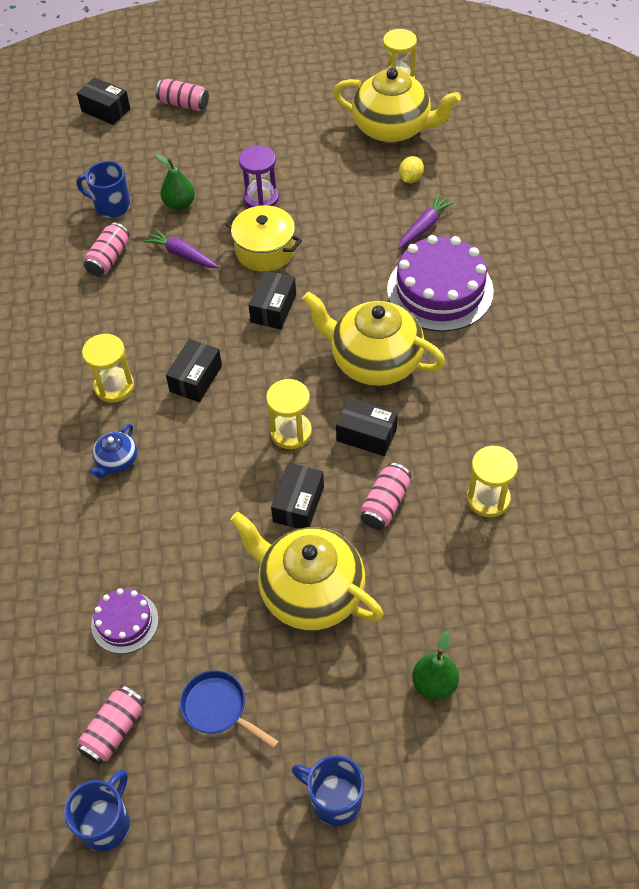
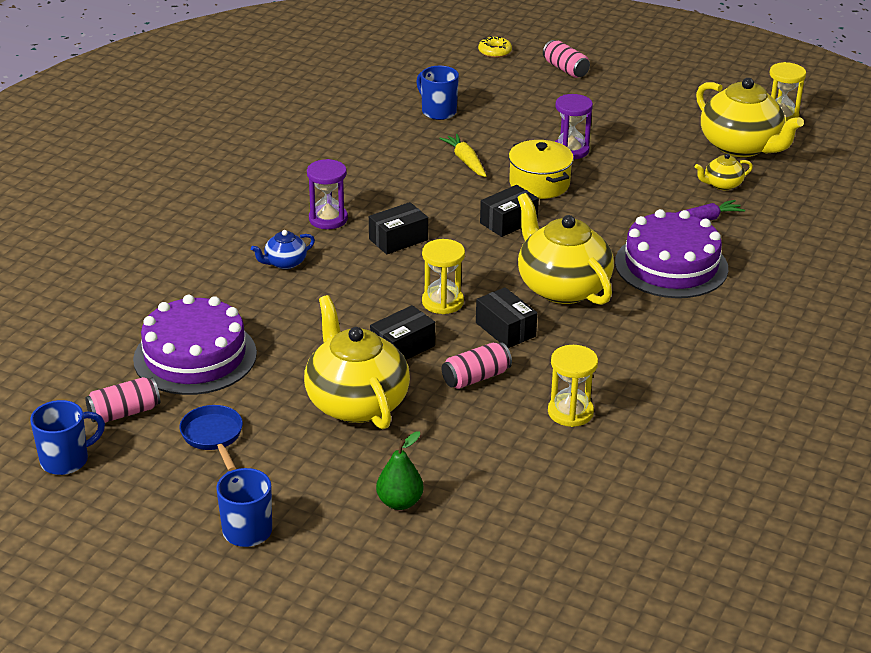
camera: 30 degrees right, 20 degrees down
(106, 110) = (495, 51): black box -> yellow donut
(109, 259) = (403, 142): pink can -> none
(114, 386) = (328, 219): yellow hourglass -> purple hourglass
(124, 622) = (195, 356): purple cake -> purple cake, size x1.91
(179, 204) = (496, 130): green pear -> none
(181, 254) = (465, 161): purple carrot -> yellow carrot
(410, 179) = (722, 185): yellow lemon -> yellow teapot

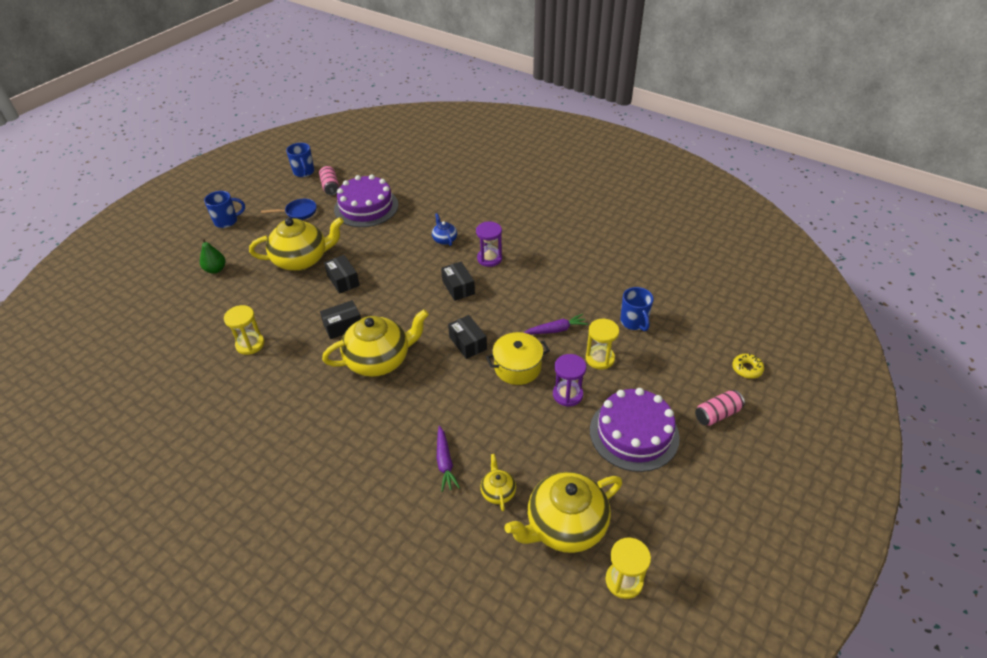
camera: 100 degrees right, 10 degrees up
(438, 111) = (634, 322): blue mug -> blue mug turned 105 degrees clockwise
(442, 302) = (382, 301): yellow hourglass -> yellow hourglass (600, 358)
(465, 161) = (556, 330): yellow carrot -> purple carrot
(476, 377) = (301, 307): pink can -> none
(671, 265) = (386, 427): purple cake -> purple cake (634, 433)

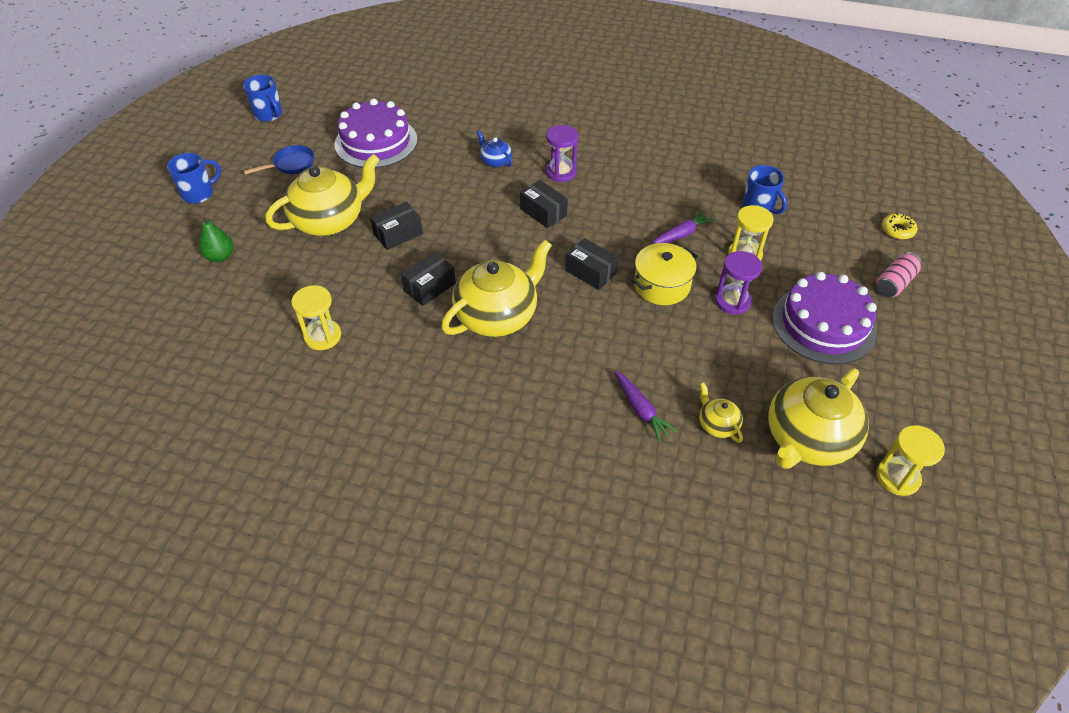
camera: 20 degrees left, 5 degrees up
(330, 187) = (314, 126): pink can -> none
(343, 280) = (398, 234): black box -> black box turned 75 degrees counterclockwise

